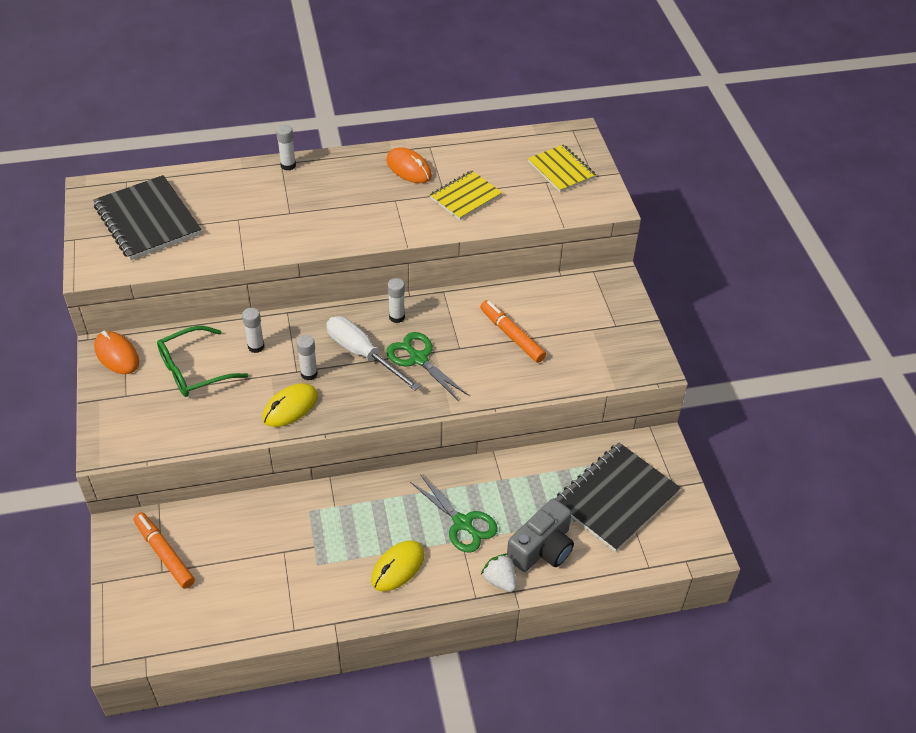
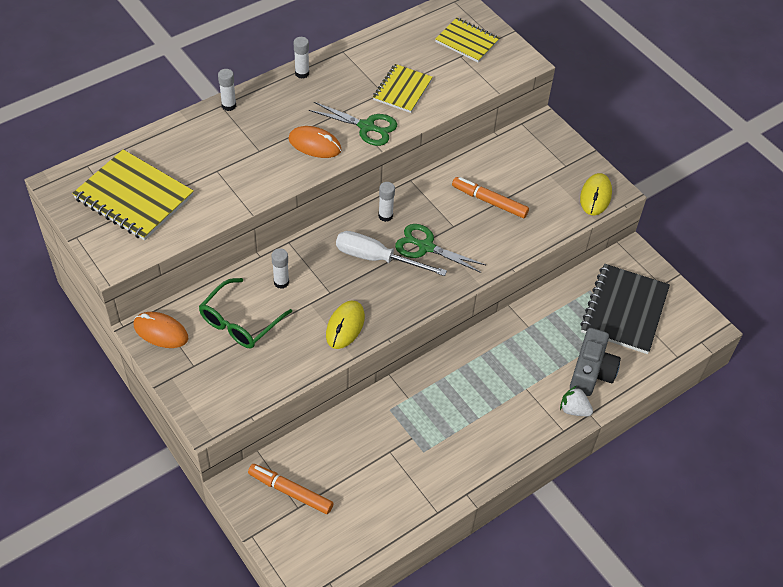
camera: 25 degrees left, 5 degrees up
(148, 220) = (134, 197): black notebook -> yellow notebook
(309, 374) = (342, 291): white glue stick -> white glue stick (302, 73)
(398, 567) = (489, 429): yellow mouse -> yellow mouse (595, 196)
(409, 168) = (338, 77): orange mouse -> orange mouse (315, 144)
(462, 523) = (519, 374): green scissors -> green scissors (366, 127)

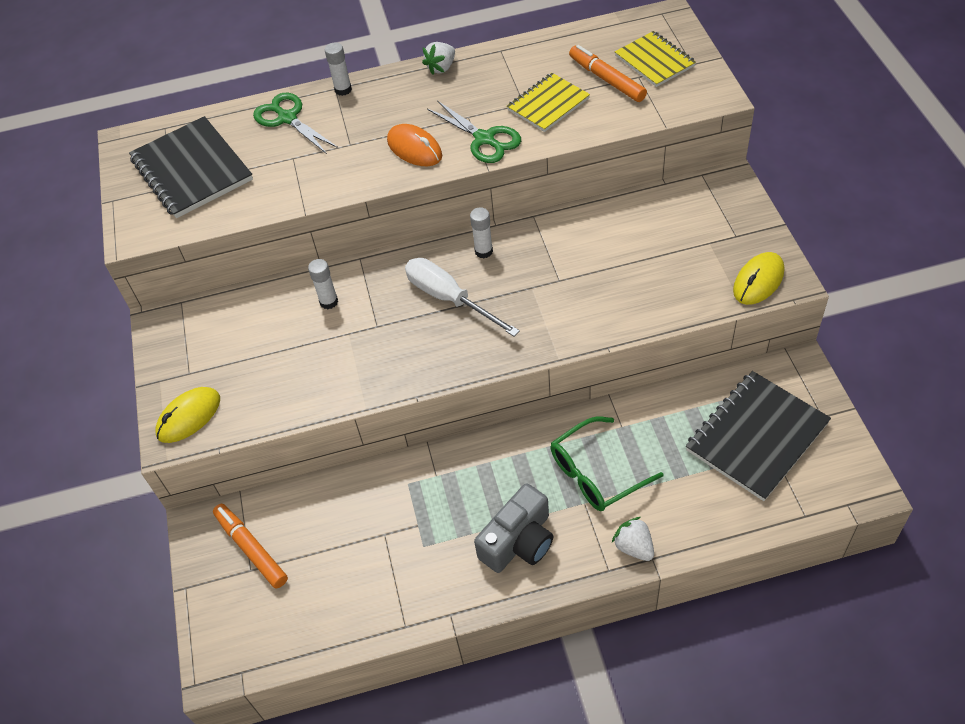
camera: 30 degrees right, 0 degrees up
(134, 197) = (192, 170): yellow notebook -> black notebook
(161, 332) = (175, 327): orange mouse -> none
(240, 322) = (262, 336): green glasses -> green glasses (596, 473)
(302, 73) = (441, 68): white glue stick -> white strawberry
(345, 326) = (374, 369): yellow mouse -> yellow mouse (189, 417)
(426, 247) = (514, 297): green scissors -> green scissors (287, 118)
(489, 201) = (617, 260): orange marker -> orange marker (607, 79)
(591, 371) = (678, 504): grey camera -> grey camera (519, 541)

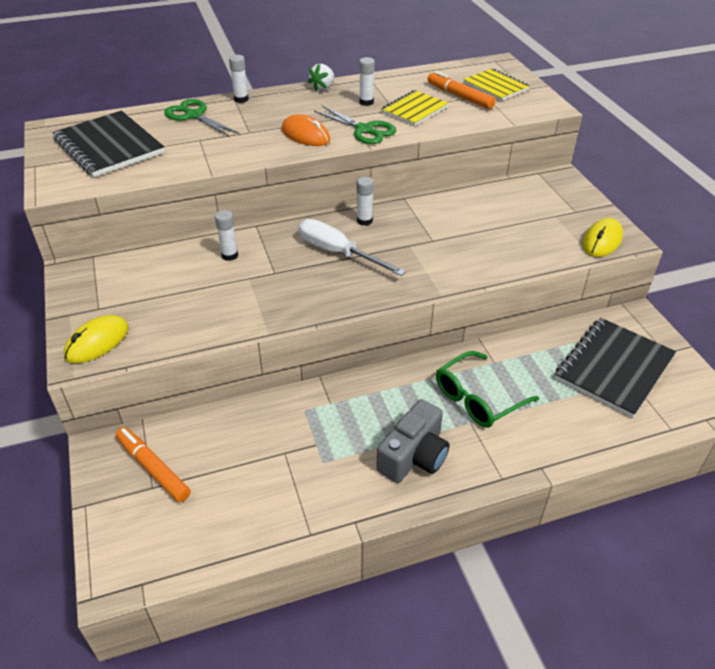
camera: 10 degrees left, 10 degrees down
(491, 92) = (366, 102): none -> white glue stick
(634, 547) = (522, 458): white strawberry -> none

